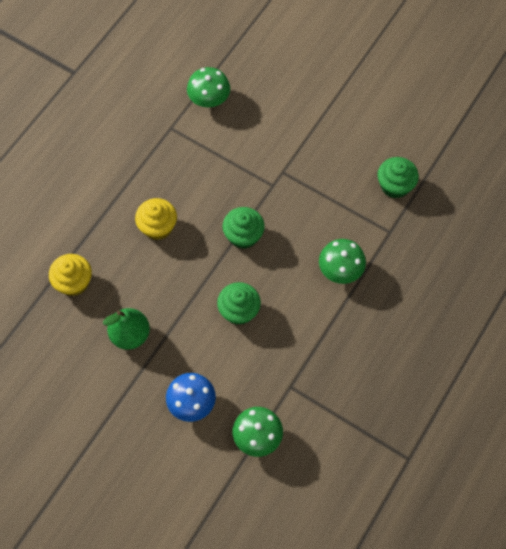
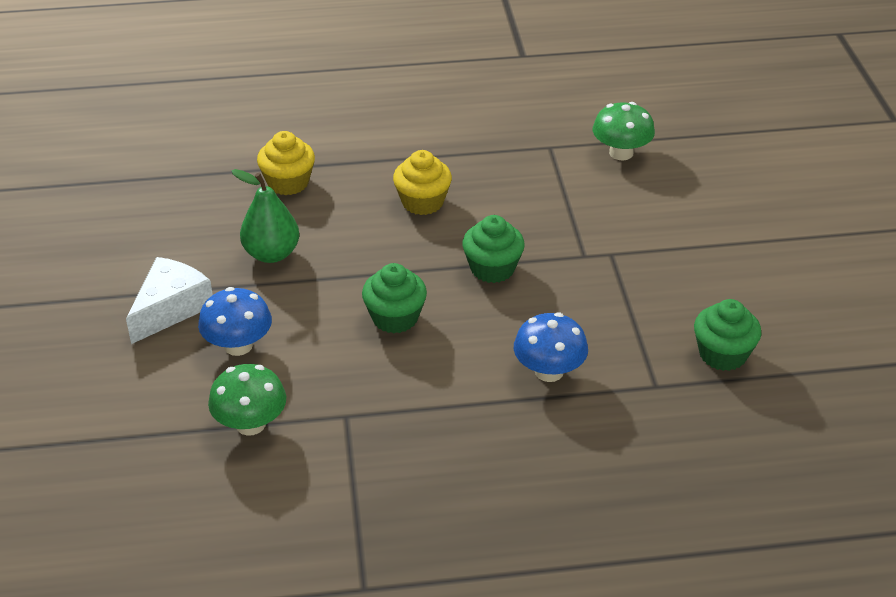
camera: 50 degrees right, 25 degrees down
(129, 418) = (170, 308): none -> white cheese
(340, 270) = (549, 371): green mushroom -> blue mushroom

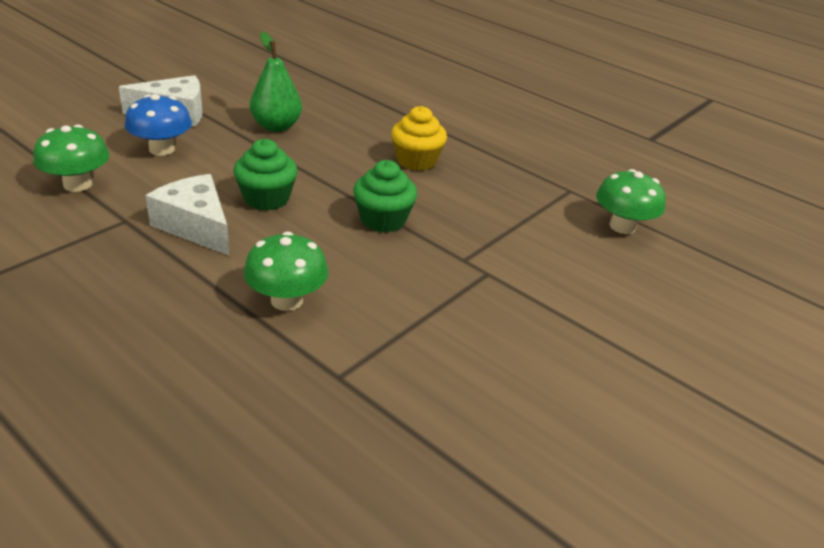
camera: 45 degrees right, 5 degrees down
(288, 183) = (359, 106): yellow cupcake -> none
(398, 377) = (196, 226): none -> white cheese
(549, 371) = (287, 300): blue mushroom -> green mushroom
(722, 354) = (439, 405): green cupcake -> none

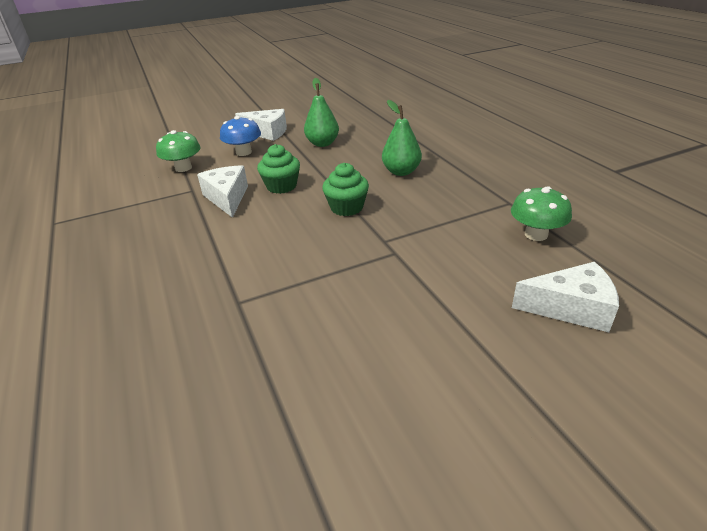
camera: 30 degrees right, 0 degrees up
(287, 300) = (244, 249): green mushroom -> none
(416, 161) = (401, 172): yellow cupcake -> green pear
(708, 306) = (571, 308): none -> white cheese

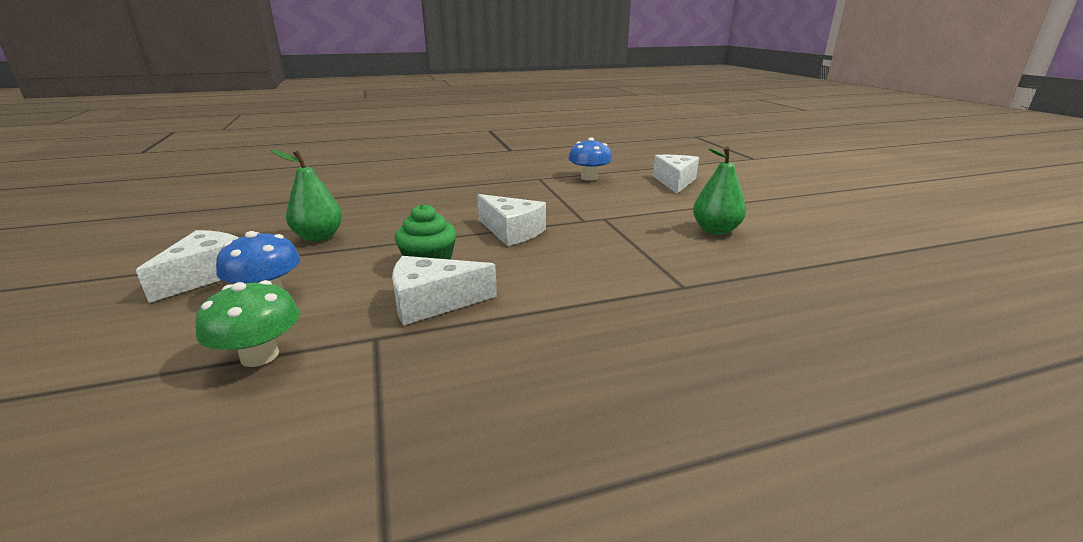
camera: 85 degrees left, 10 degrees down
(346, 207) = (511, 231): green cupcake -> white cheese
(401, 172) = (449, 205): green pear -> green pear (715, 230)
(536, 234) = (589, 178): green mushroom -> blue mushroom

